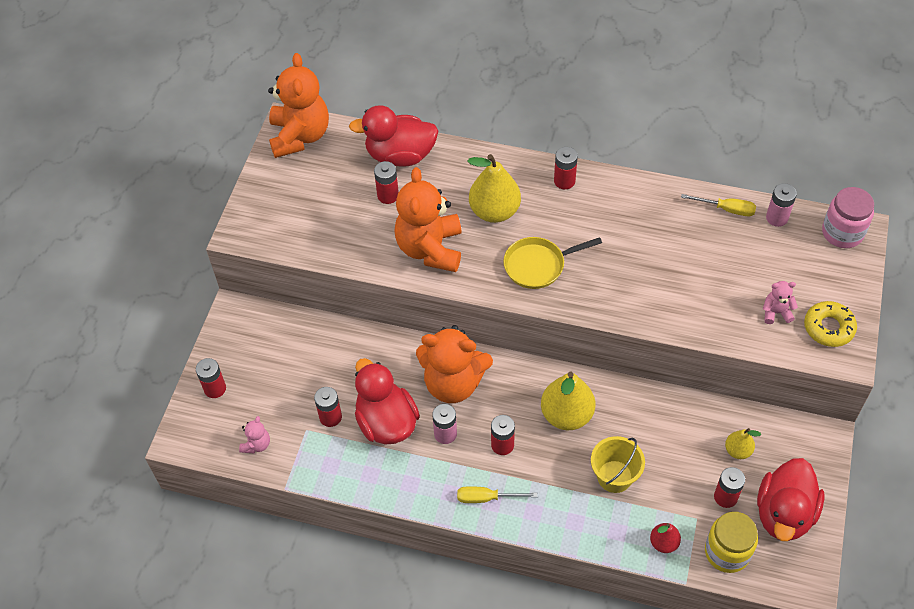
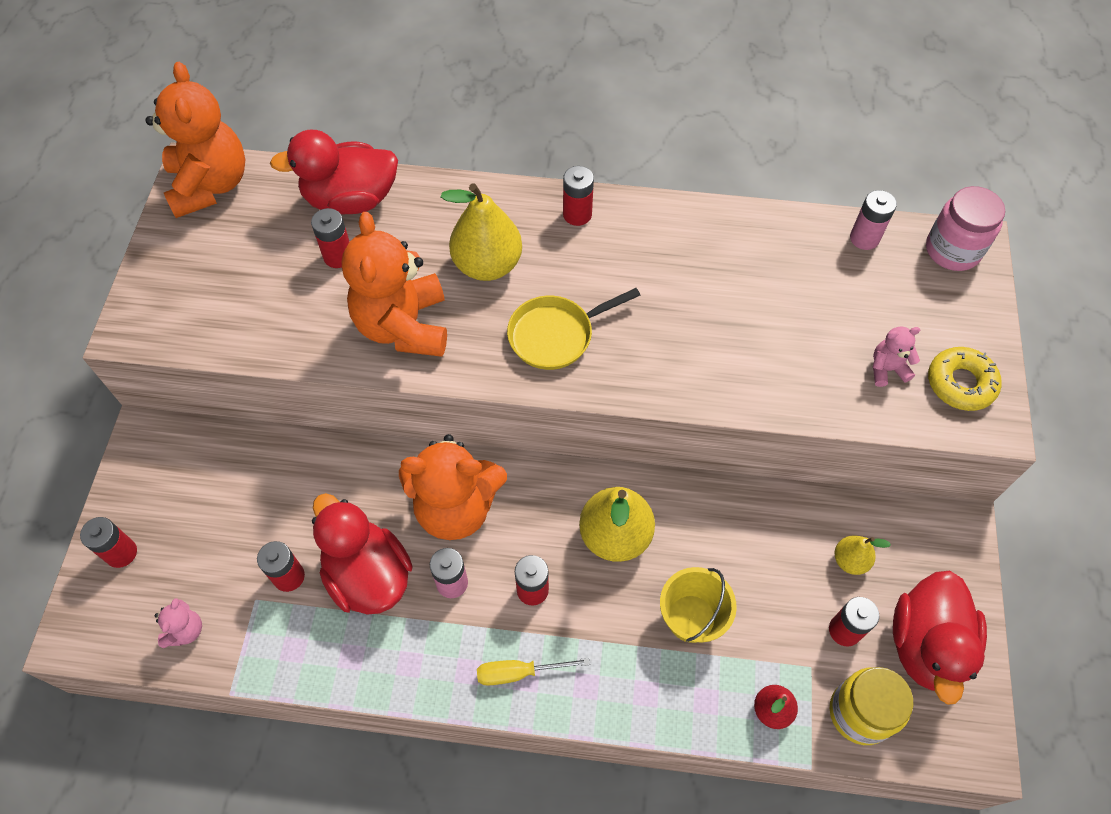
camera: 10 degrees left, 5 degrees up
(726, 209) = (797, 233): yellow screwdriver -> none

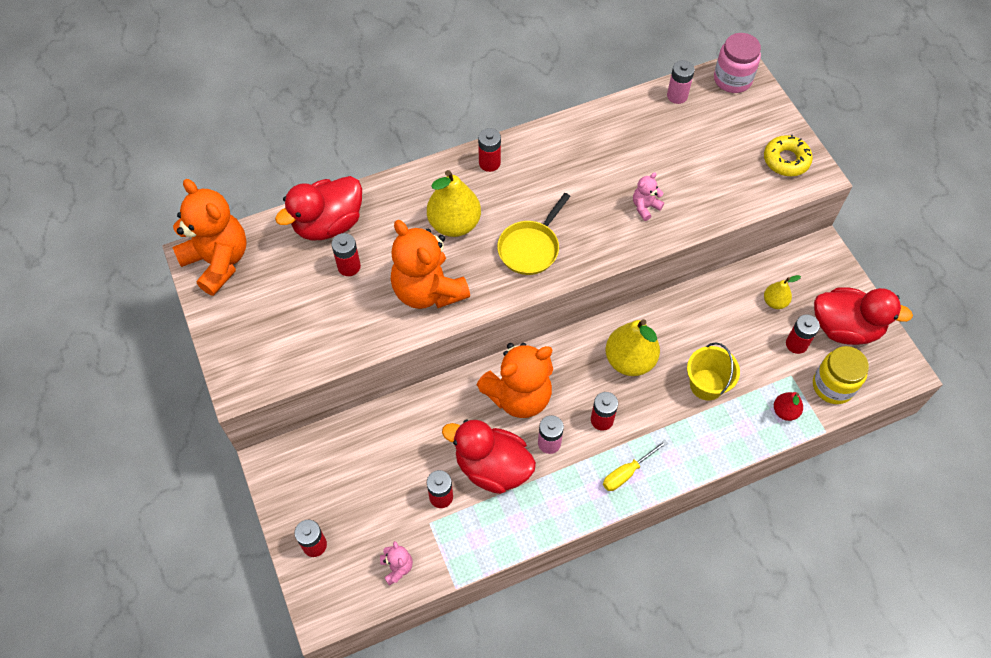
camera: 30 degrees left, 0 degrees up
(887, 369) = (740, 172): pink teddy bear -> pink teddy bear (645, 207)
(926, 645) = (845, 328): red duck -> red duck turned 60 degrees counterclockwise

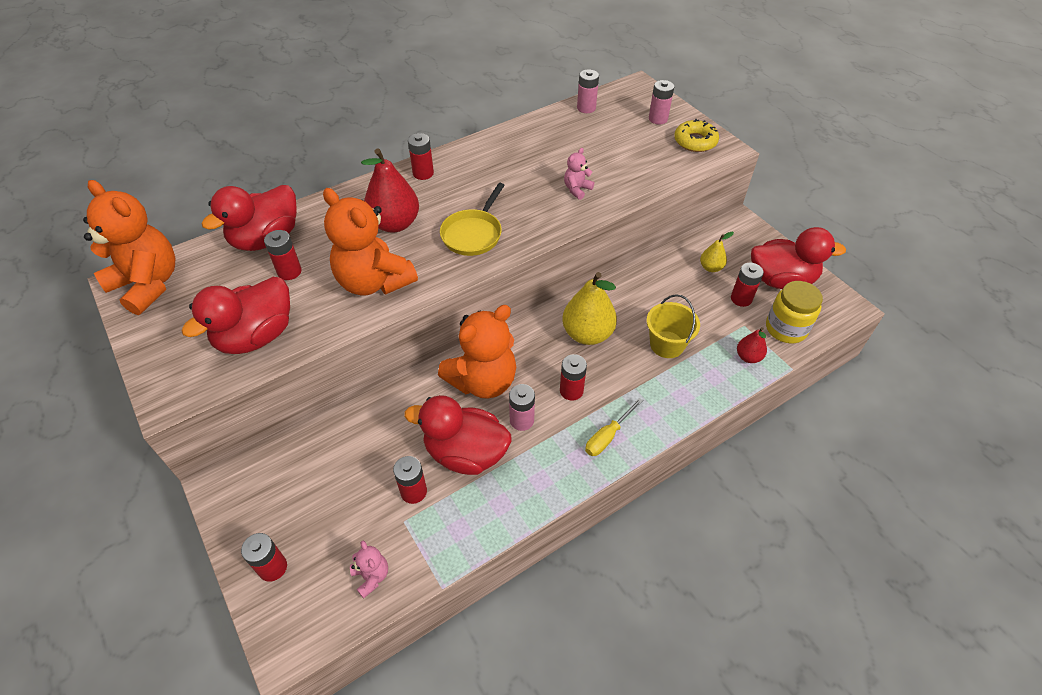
camera: 10 degrees left, 10 degrees down
(316, 334) = (256, 336): none -> red duck
(454, 224) = (394, 224): yellow pear -> red pear
(732, 79) = (631, 92): pink jar -> none
(753, 122) = (658, 119): none -> pink battery

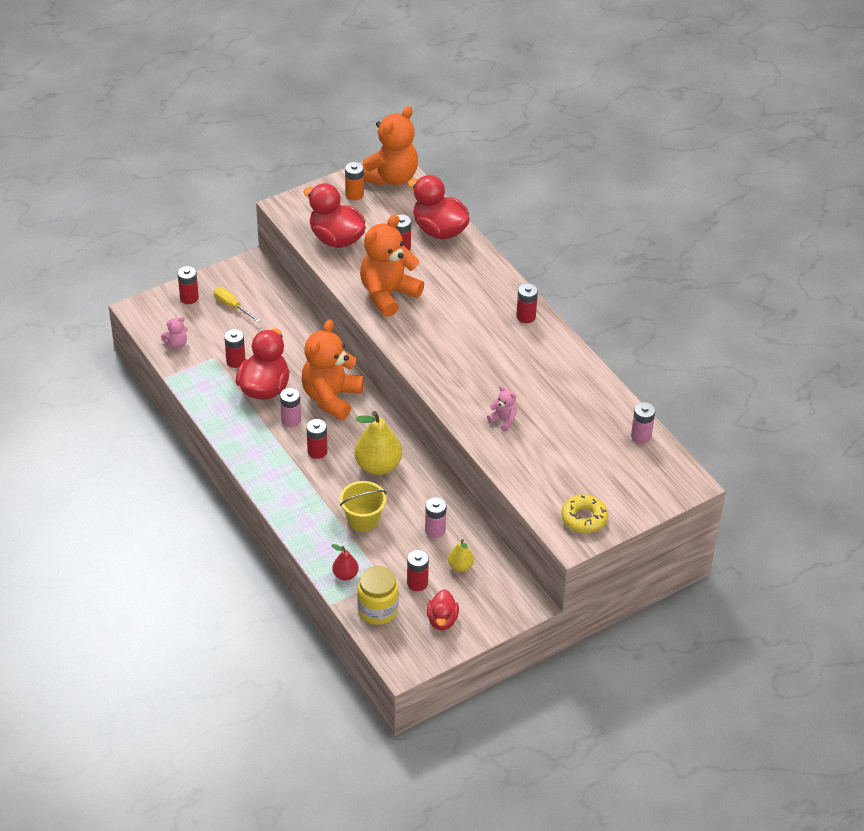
camera: 90 degrees right, 5 degrees down
(169, 320) = (354, 194): none -> orange battery
(394, 224) = (456, 302): red pear -> none
(473, 234) = (442, 350): yellow pan -> none
(483, 381) = (331, 397): orange teddy bear -> orange teddy bear turned 60 degrees clockwise
(607, 436) = (271, 470): yellow screwdriver -> yellow screwdriver (232, 306)
(658, 119) = (624, 493): pink battery -> pink battery (435, 530)
(781, 280) = (442, 620): red duck -> red duck, size x0.57

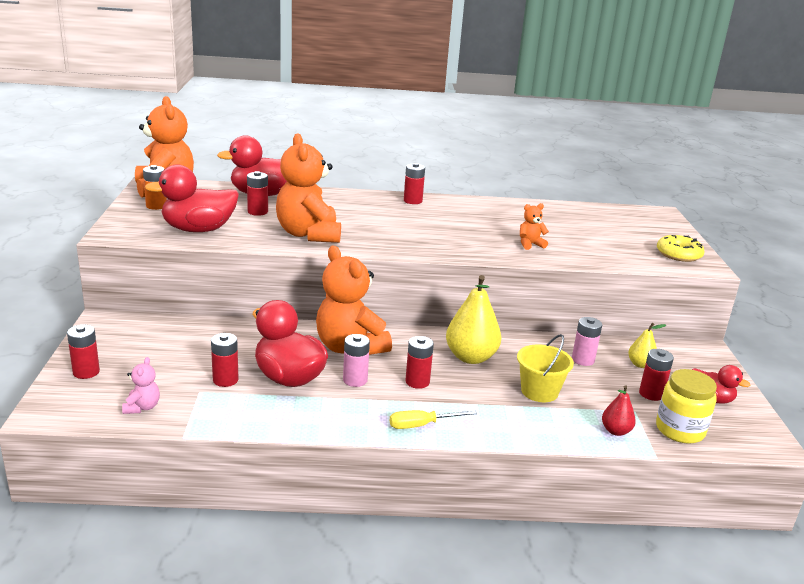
camera: 60 degrees left, 20 degrees down
(232, 306) = (142, 352): yellow screwdriver -> yellow screwdriver (422, 425)
(503, 420) = (530, 244): pink teddy bear -> orange teddy bear
(641, 436) = (594, 210): pink battery -> none

